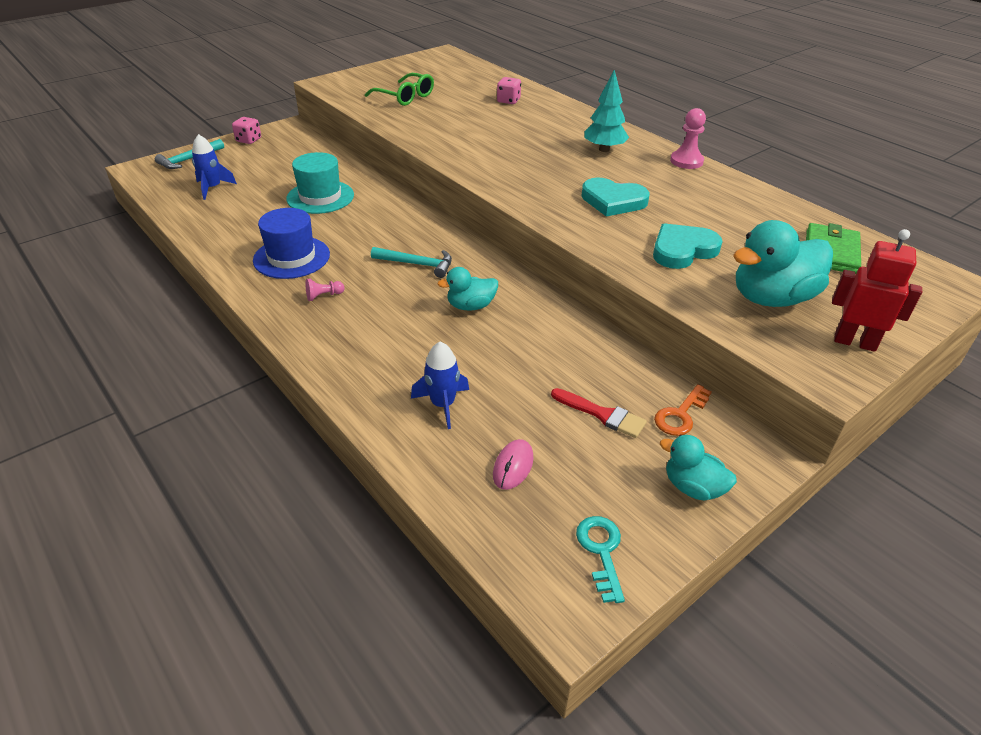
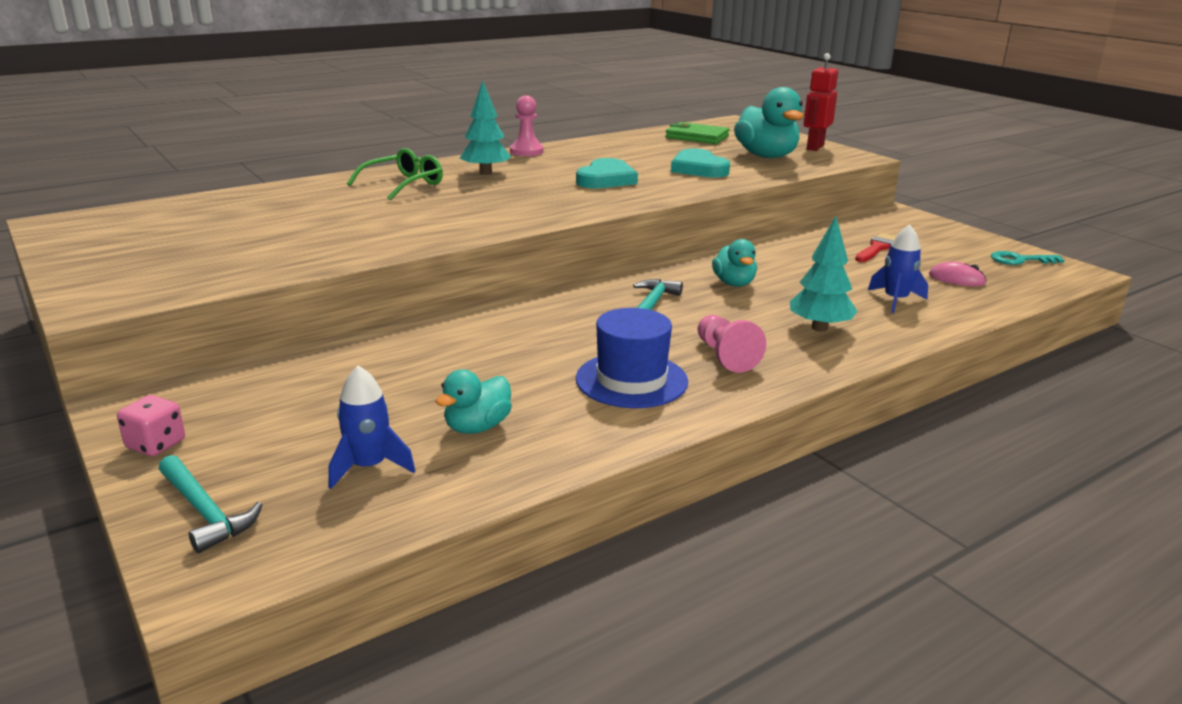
camera: 85 degrees left, 15 degrees down
(320, 197) = (450, 365): turquoise hat -> none
(324, 296) = (725, 356): pink pawn -> pink pawn, size x1.73
(375, 347) = (819, 328): none -> turquoise tree
(405, 97) = (234, 250): green glasses -> green glasses (404, 184)
(508, 101) = (308, 199): pink dice -> none
(680, 415) = (865, 227): orange key -> none
(693, 487) = (940, 232): turquoise duck -> turquoise duck (477, 427)

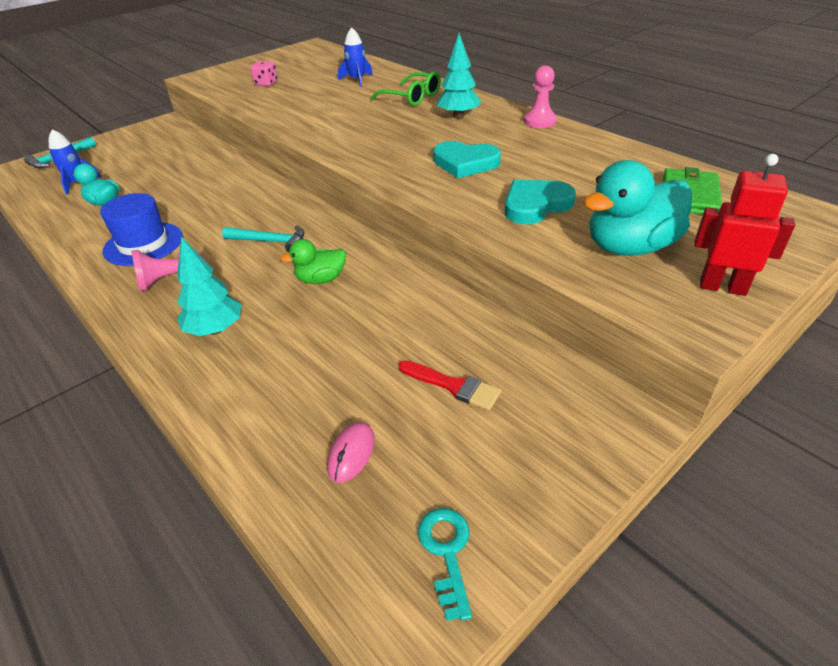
camera: 85 degrees right, 15 degrees up
(156, 444) = (121, 137): pink dice -> pink dice (266, 83)
(734, 283) = (321, 279): turquoise duck -> green duck
(895, 300) = (280, 387): blue rocket -> blue rocket (357, 80)

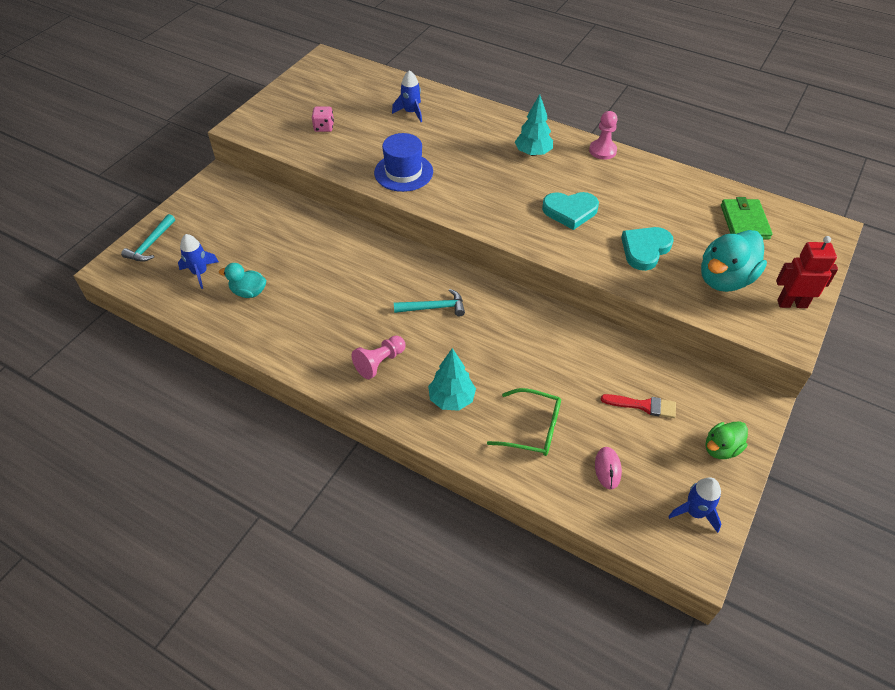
camera: 20 degrees left, 10 degrees up
(143, 244) = (326, 331): blue hat -> blue hat (403, 172)
(321, 279) = (500, 337): green duck -> green duck (721, 448)
(412, 97) = (478, 132): green glasses -> green glasses (533, 429)
(446, 552) = (695, 512): turquoise key -> blue rocket

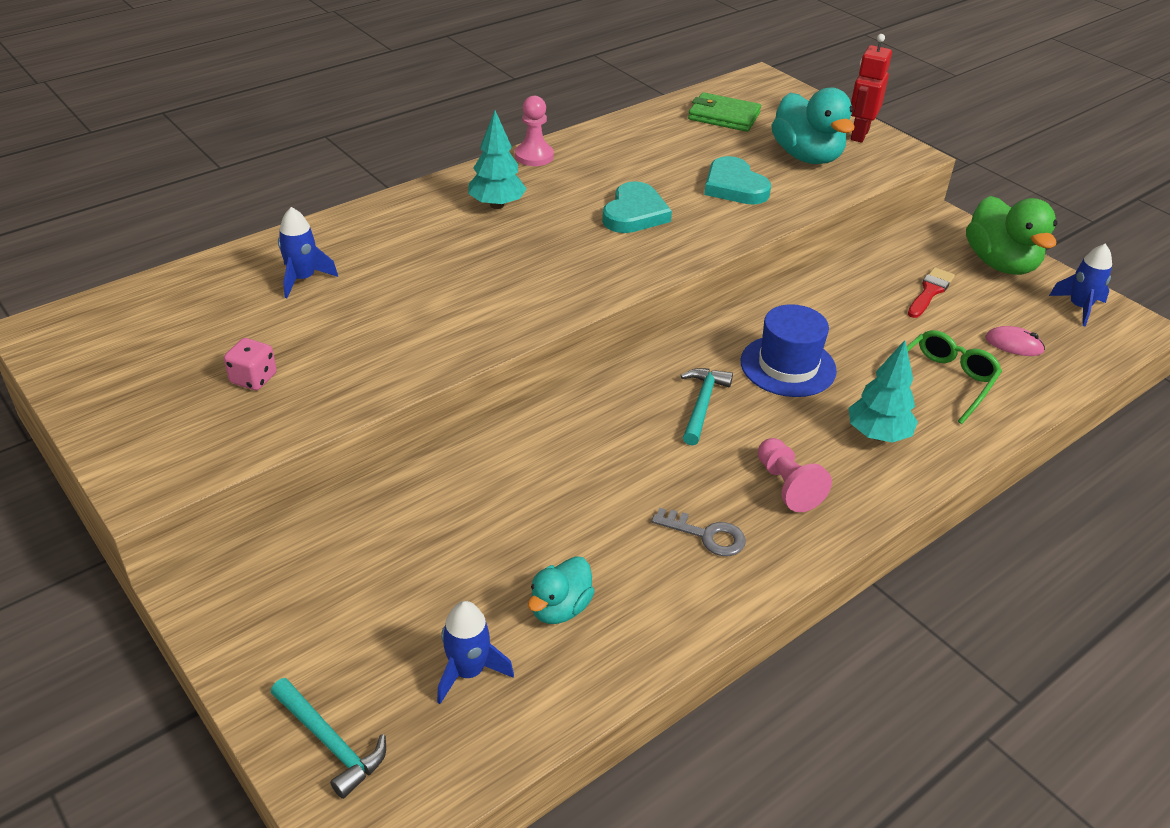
camera: 70 degrees left, 10 degrees down
(322, 335) = (706, 535): none -> grey key
(403, 172) = (448, 324): blue hat -> blue hat (788, 366)
(721, 448) = (1000, 264): green duck -> green duck, size x1.77

